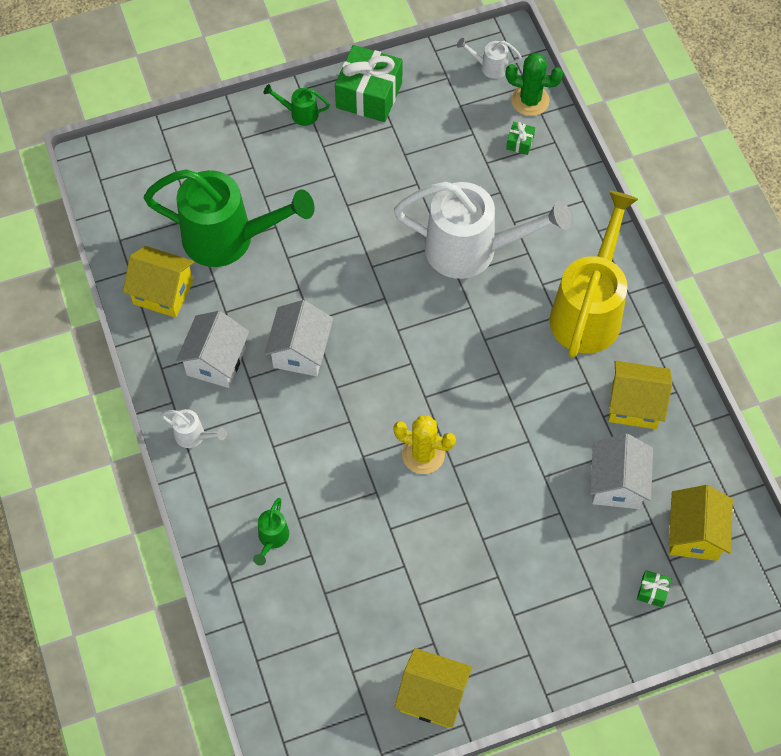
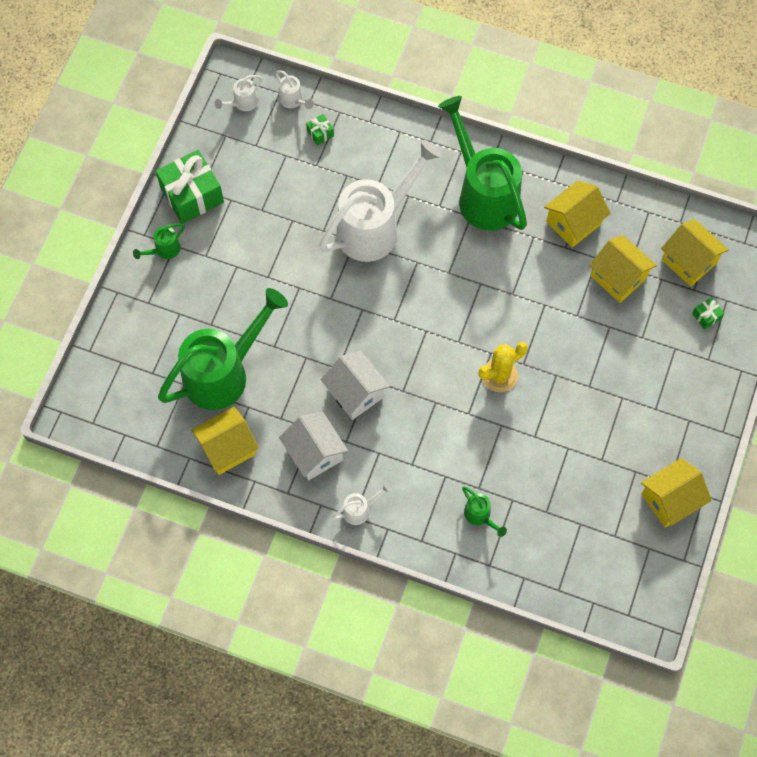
camera: 50 degrees left, 5 degrees up
(530, 100) = (293, 100): green cactus -> white watering can
(588, 311) = (483, 194): yellow watering can -> green watering can
(617, 483) = (618, 277): white house -> yellow house

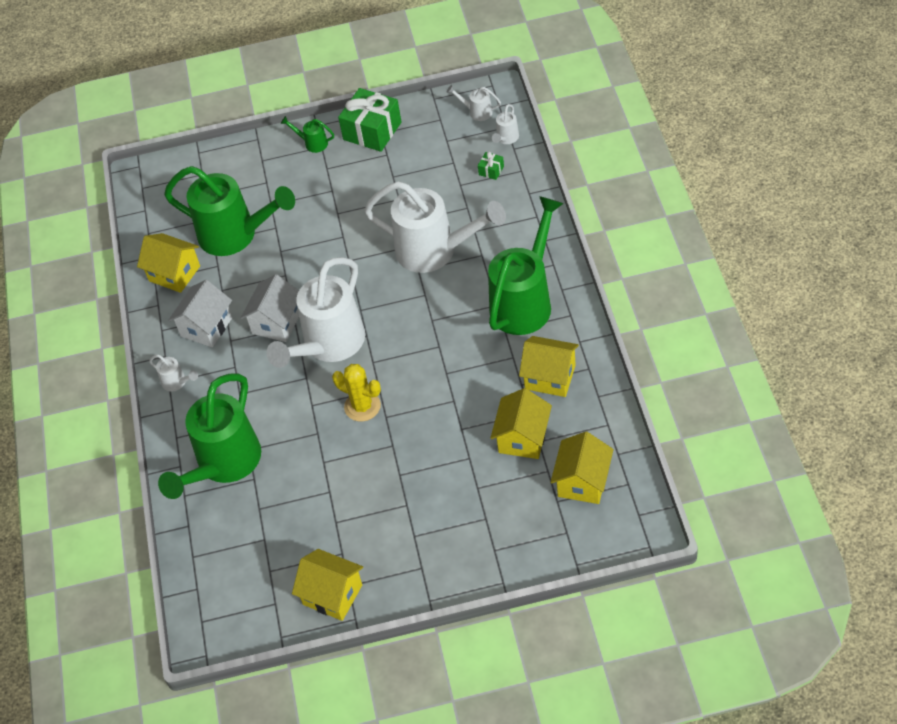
camera: 65 degrees right, 15 degrees down
(413, 365) = (329, 344): none -> white watering can
(480, 516) = (224, 464): green watering can -> green watering can, size x2.47
(706, 316) = (537, 525): green gift -> none

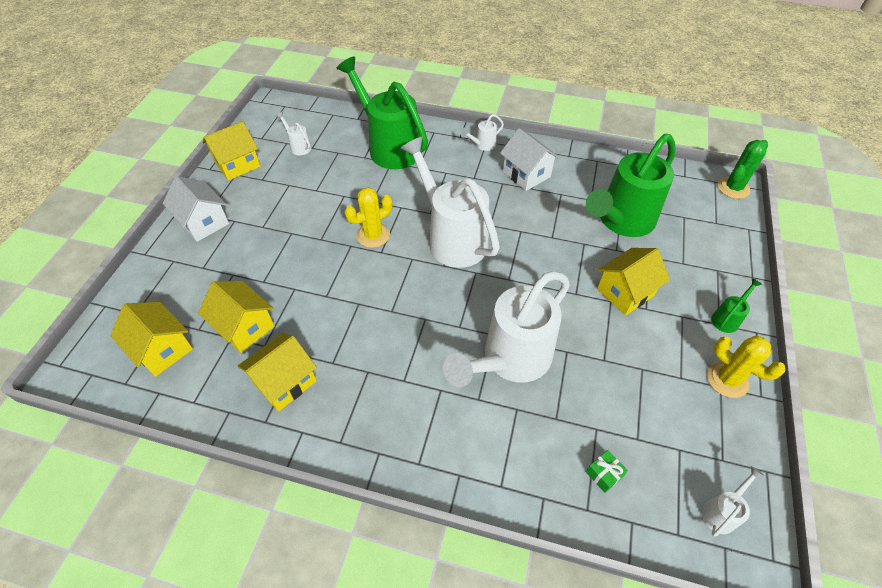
camera: 110 degrees right, 0 degrees up
(145, 173) = (733, 188): none -> green cactus
(174, 273) = (597, 173): yellow house -> yellow house (625, 292)
(277, 322) = (501, 214): white house -> white house (204, 222)
(372, 131) = (727, 379): green gift -> yellow cactus
(506, 138) = (655, 522): white watering can -> white watering can (299, 146)
(524, 302) = (389, 407): green watering can -> none

